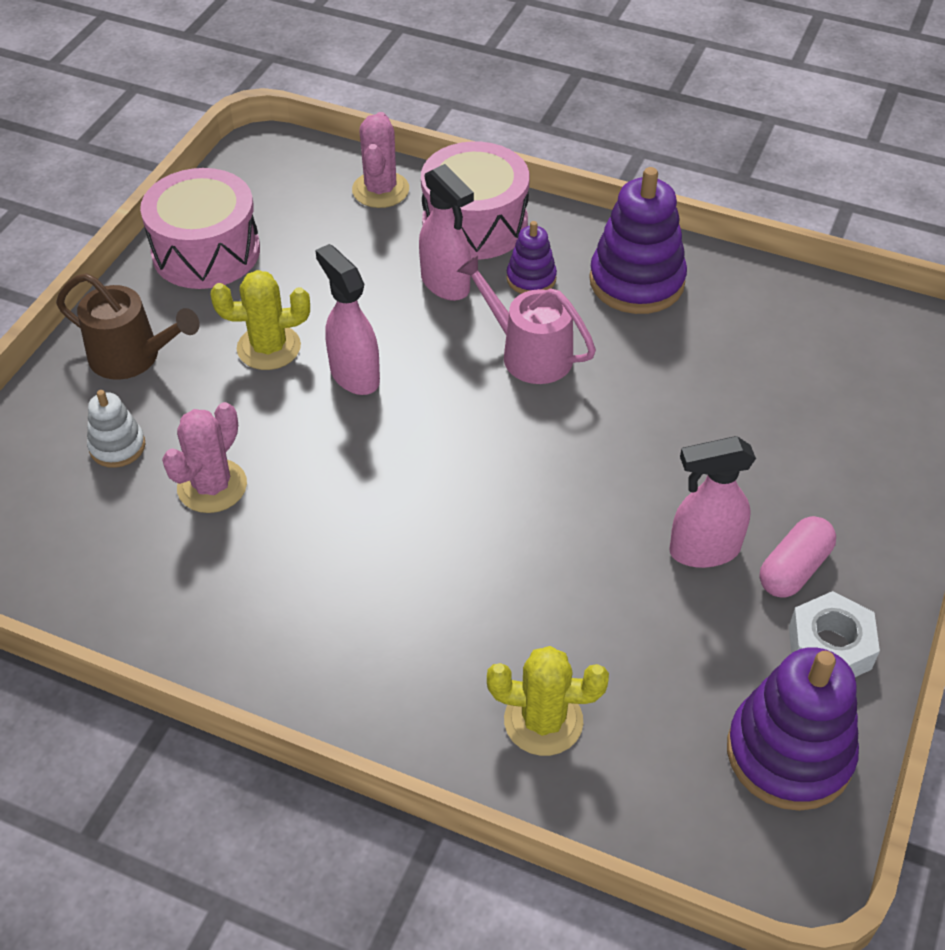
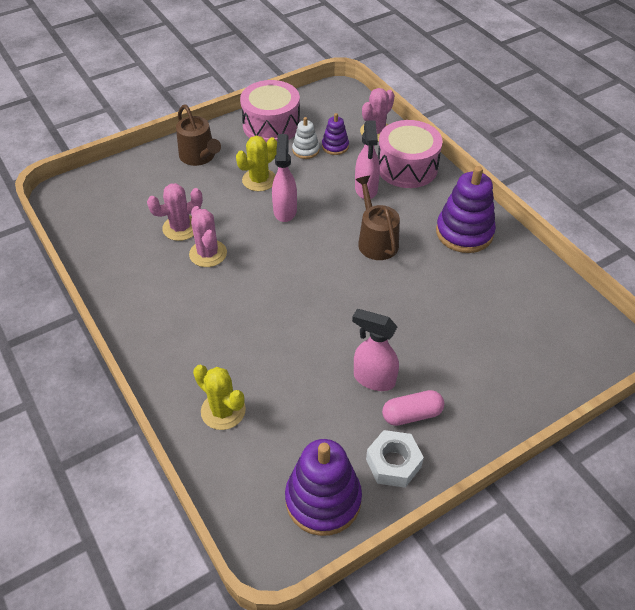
camera: 35 degrees right, 0 degrees up
(117, 446) = (159, 191): white stacking toy -> white stacking toy (305, 150)
(269, 348) = (259, 180): yellow cactus -> yellow cactus turned 75 degrees counterclockwise
(296, 503) = (208, 253): none -> pink cactus
(529, 353) = (376, 241): pink watering can -> brown watering can
(531, 278) = (410, 206): purple stacking toy -> purple stacking toy (335, 146)

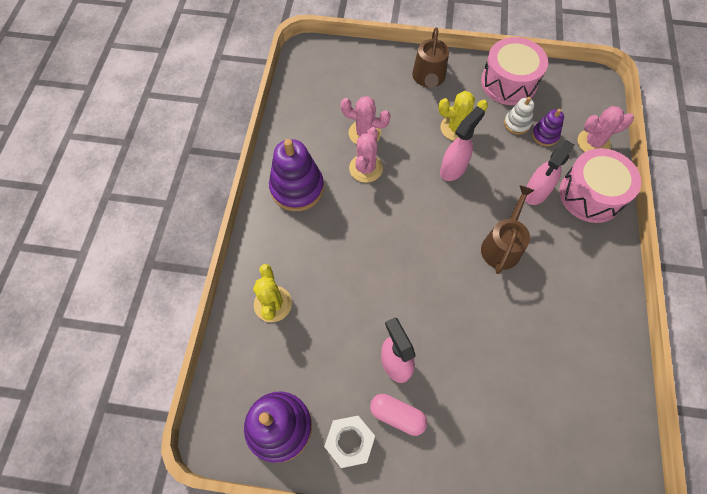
camera: 40 degrees right, 15 degrees up
(464, 232) = (585, 291): purple stacking toy -> purple stacking toy (297, 188)

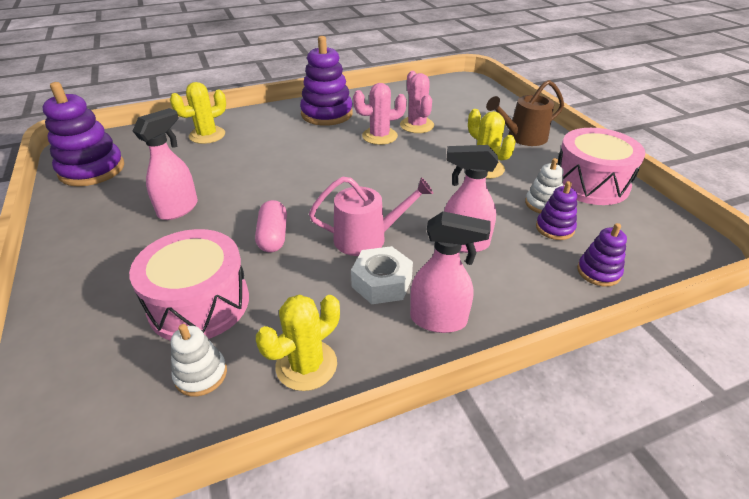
camera: 60 degrees right, 25 degrees down
(350, 442) = (85, 207): white nut -> white nut (382, 283)
(397, 415) = (121, 226): pink capsule -> pink capsule (273, 236)
(453, 169) = (432, 180): pink spray bottle -> pink spray bottle (439, 320)
(502, 246) = (366, 238): brown watering can -> pink watering can
(590, 195) = (513, 291): pink drum -> pink drum (199, 303)
(590, 395) = (201, 374): none -> white stacking toy
(593, 143) = (598, 272): pink cactus -> purple stacking toy
(605, 333) = (306, 365): none -> yellow cactus

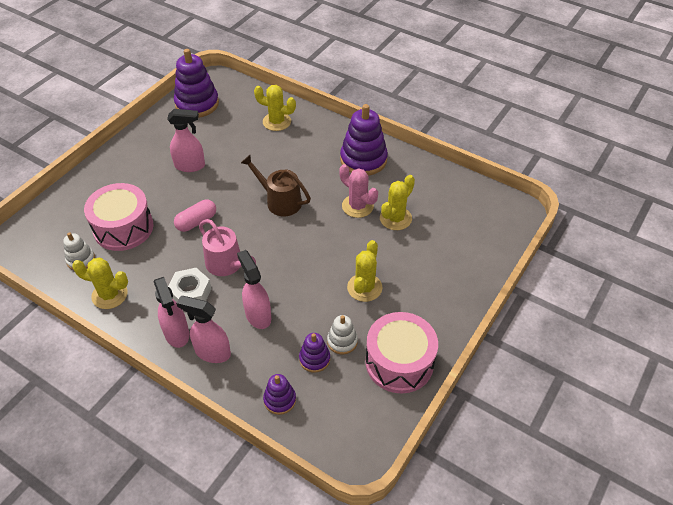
camera: 55 degrees right, 10 degrees up
(417, 125) = (395, 218): pink cactus -> yellow cactus
(493, 299) = (212, 352): none -> pink spray bottle
(523, 137) = (439, 292): brown watering can -> brown watering can (280, 201)

